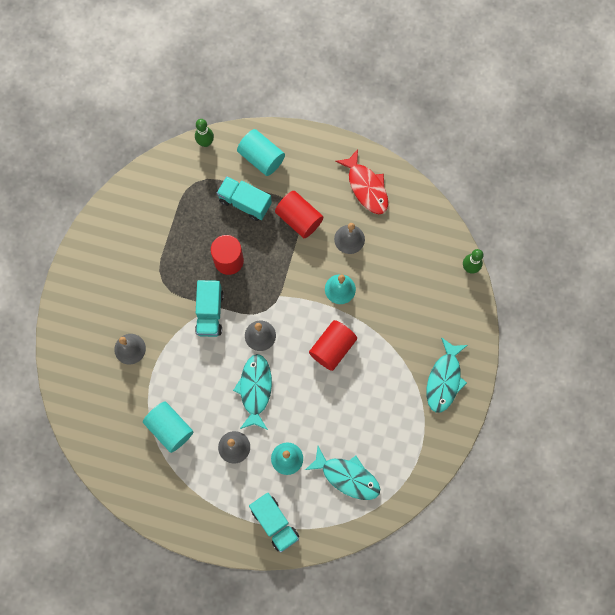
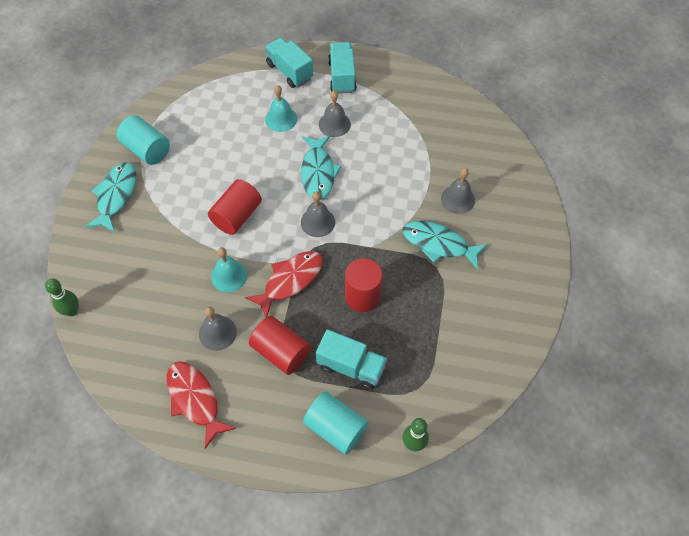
camera: 175 degrees right, 15 degrees down
(170, 428) = (401, 134): turquoise cylinder -> turquoise cylinder (147, 150)
(210, 313) = (376, 240): turquoise truck -> turquoise truck (342, 77)
(288, 280) = (290, 281): none -> red fish
(347, 476) = (221, 109): turquoise fish -> turquoise fish (439, 244)

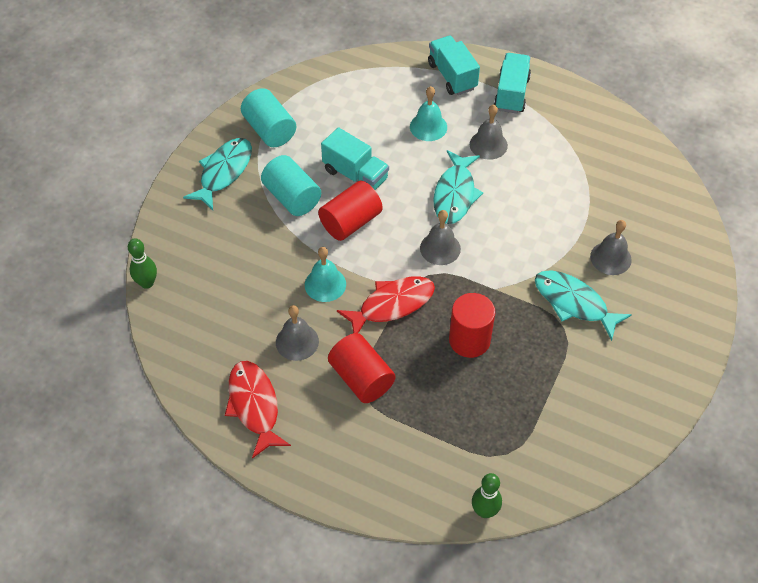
camera: 15 degrees right, 5 degrees down
(335, 428) = (401, 473): turquoise cylinder -> turquoise cylinder (292, 197)
(351, 366) = (436, 412): turquoise truck -> turquoise truck (355, 175)

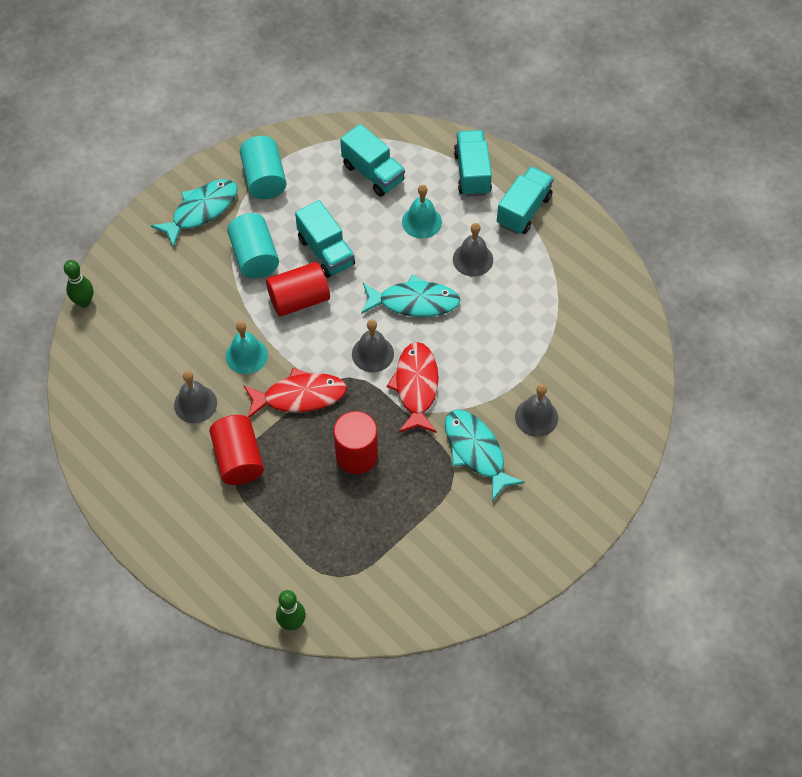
camera: 20 degrees right, 5 degrees up
(254, 406) = (130, 453): red fish -> red fish (416, 386)
(365, 99) = (373, 173): none -> turquoise truck
(455, 194) = (414, 302): turquoise fish -> turquoise fish turned 120 degrees counterclockwise

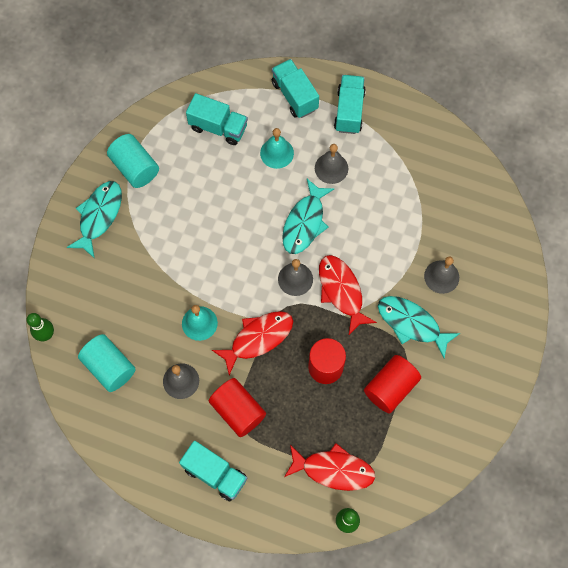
camera: 25 degrees left, 10 degrees up
(254, 256) = (162, 237): turquoise cylinder -> turquoise cylinder (109, 367)
(299, 299) = (216, 259): red cylinder -> red cylinder (390, 387)
(308, 563) = (333, 469): none -> red fish
(326, 251) = (216, 209): turquoise truck -> turquoise truck (215, 474)
(414, 302) = (305, 223): turquoise fish -> turquoise fish turned 135 degrees clockwise

